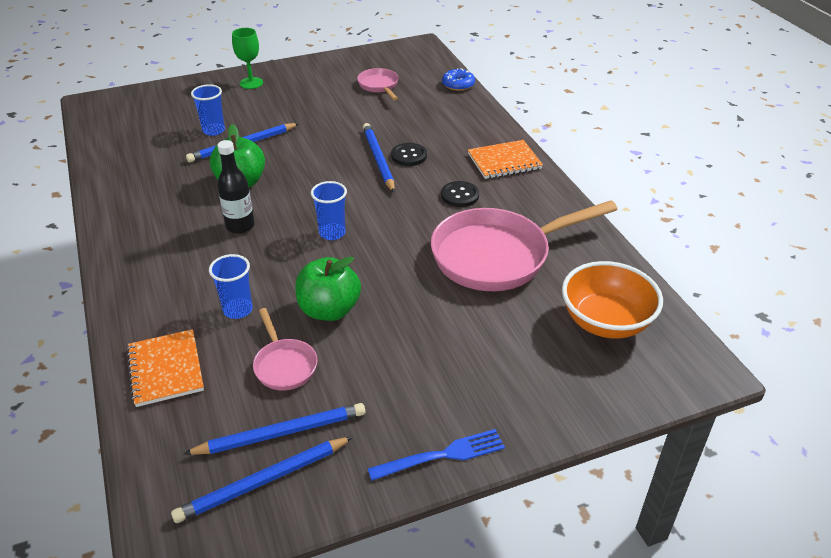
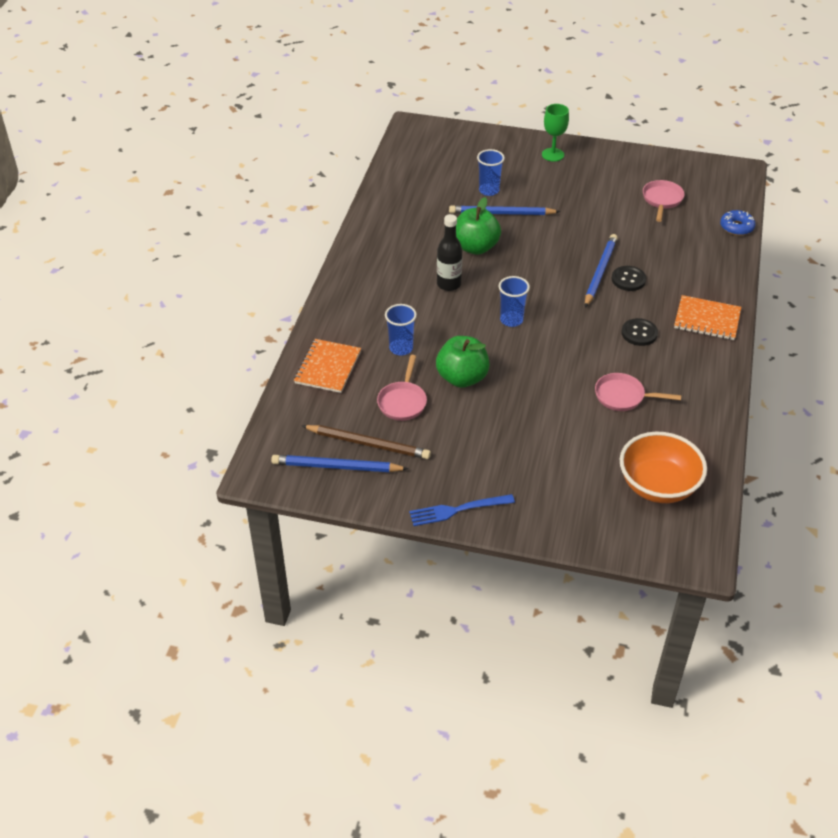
camera: 35 degrees right, 5 degrees up
(281, 433) = (368, 444): blue pencil -> brown pencil
(443, 455) = (457, 510): blue fork -> blue fork turned 150 degrees clockwise
(498, 255) = (623, 396): pink pan -> pink pan, size x0.47

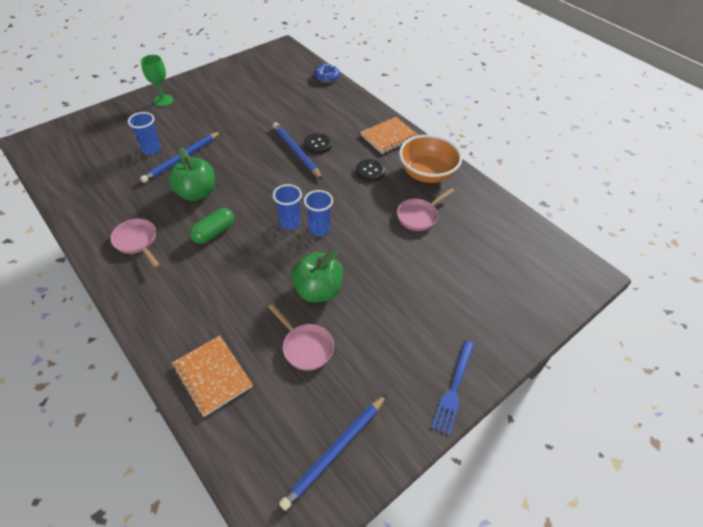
camera: 55 degrees left, 5 degrees up
(368, 444) = (329, 406): brown pencil -> none
(401, 348) = (246, 308): blue cup -> blue cup (319, 229)
(449, 284) = (214, 232): black bottle -> green capsule
(658, 486) = (513, 253): orange bowl -> orange bowl (426, 173)
(662, 200) = (268, 87): pink pan -> pink pan (137, 241)

